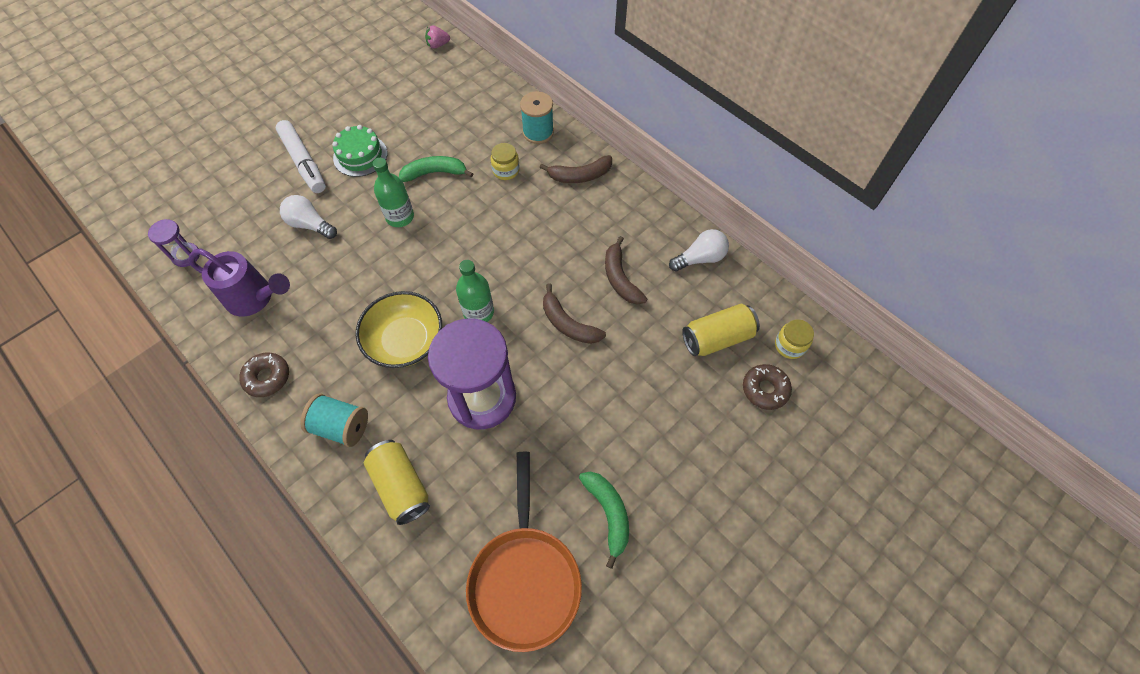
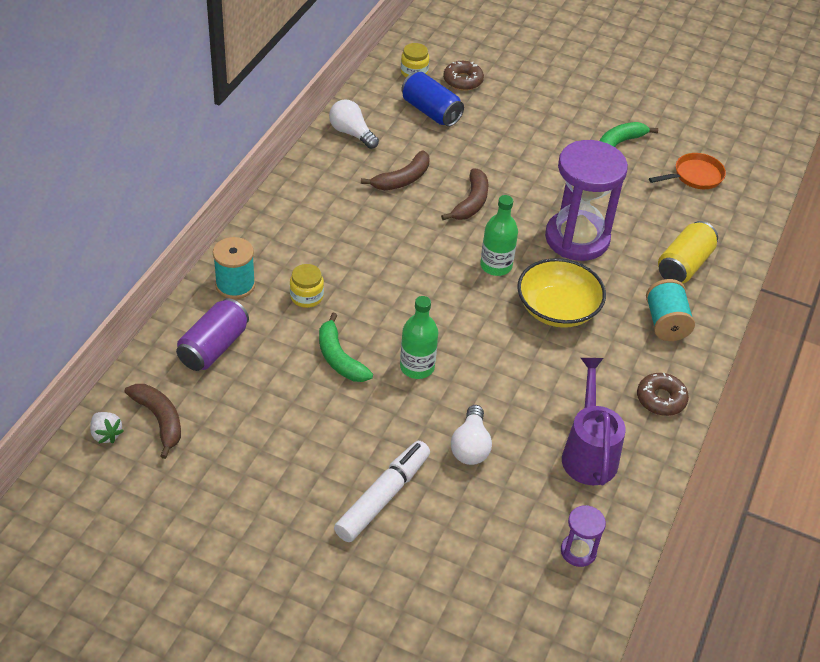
camera: 115 degrees left, 15 degrees down
(360, 155) = (345, 441): green cake -> none
(438, 45) = (106, 434): pink strawberry -> white strawberry
(482, 108) = (213, 347): none -> purple can
(524, 579) = (695, 176): orange pan -> orange pan, size x0.56
(580, 176) = (287, 235): brown banana -> brown banana (159, 420)
(717, 338) = (431, 111): yellow can -> blue can

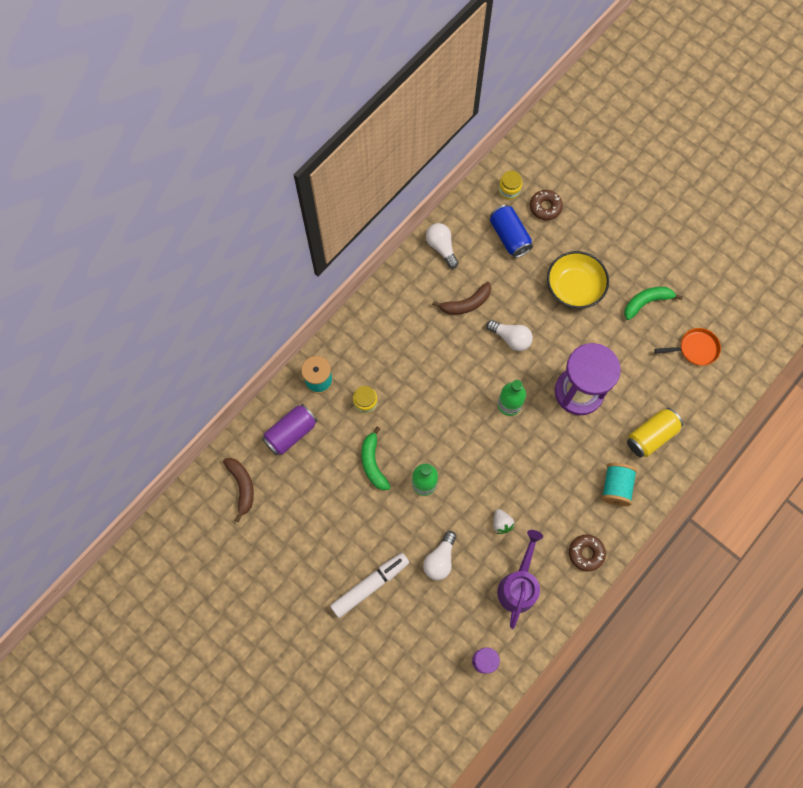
camera: 20 degrees right, 25 degrees up
(106, 434) = (206, 490): white strawberry -> white strawberry (501, 523)
(471, 202) = (510, 338): brown banana -> white light bulb
(557, 309) = (540, 455): yellow bowl -> yellow bowl (574, 287)

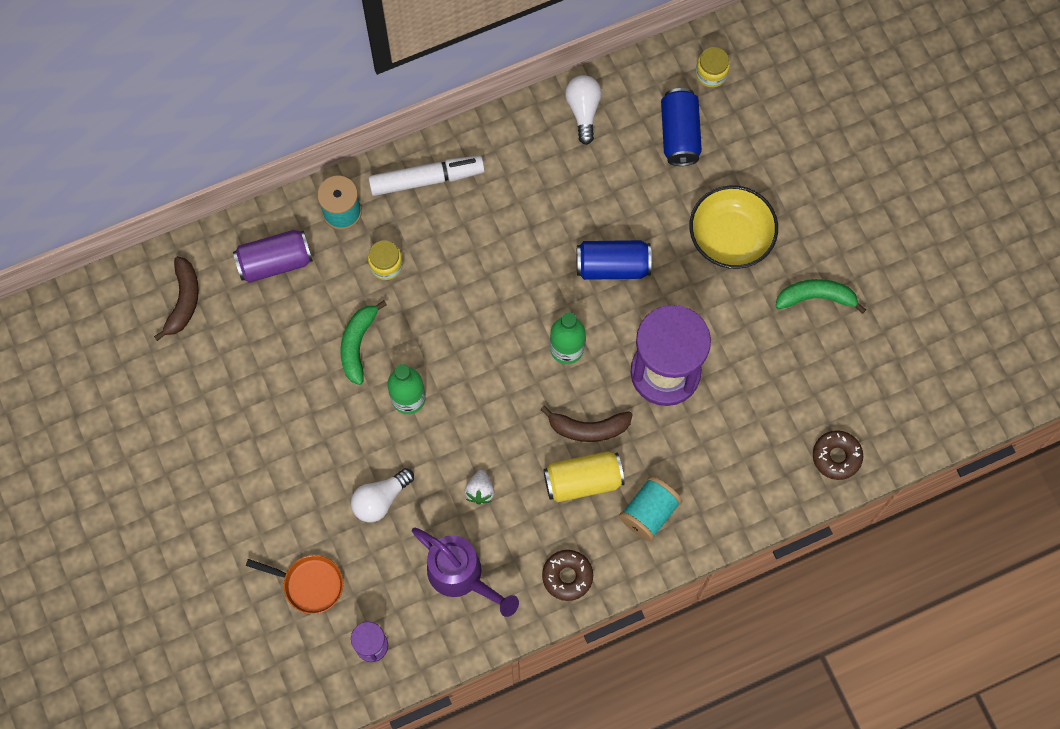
camera: 25 degrees right, 0 degrees up
(370, 585) = (279, 490): white marker -> white marker (426, 179)
(466, 304) = (578, 197): brown banana -> brown banana (588, 428)
(510, 338) = (612, 266): white light bulb -> blue can
(518, 586) = (461, 576): purple watering can -> purple watering can turned 90 degrees clockwise
(545, 207) = (747, 116): brown donut -> brown donut (836, 457)
(651, 436) = (729, 470): yellow can -> yellow can (583, 481)
(695, 349) = (849, 385): orange pan -> orange pan (309, 584)

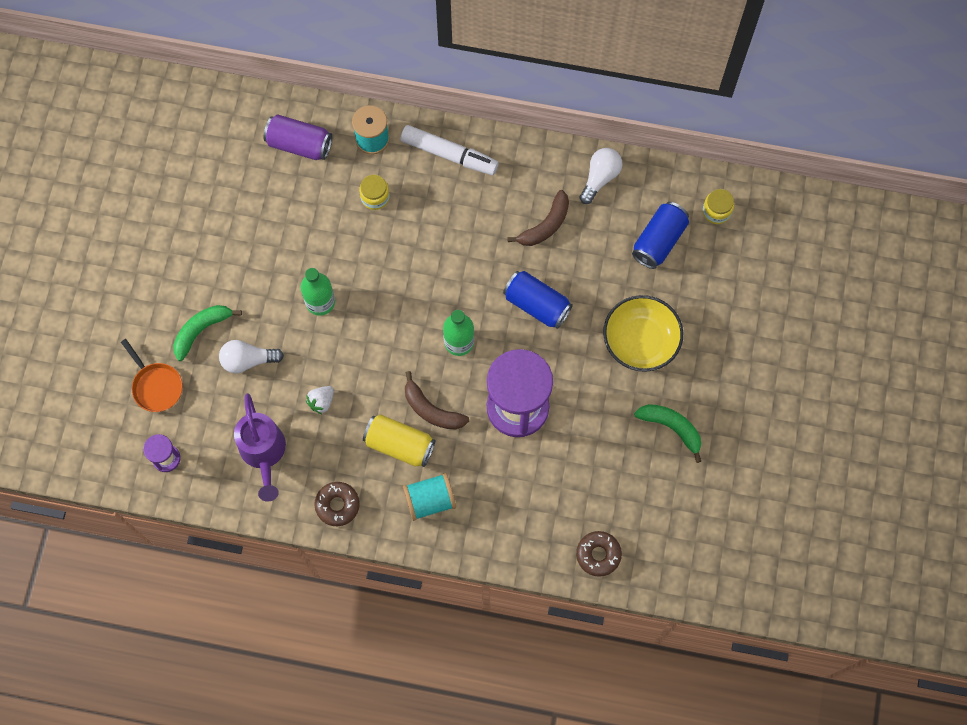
camera: 35 degrees right, 0 degrees up
(183, 301) = (217, 130): brown banana -> brown banana (545, 225)
(358, 344) = (313, 240): green banana -> green banana (201, 330)

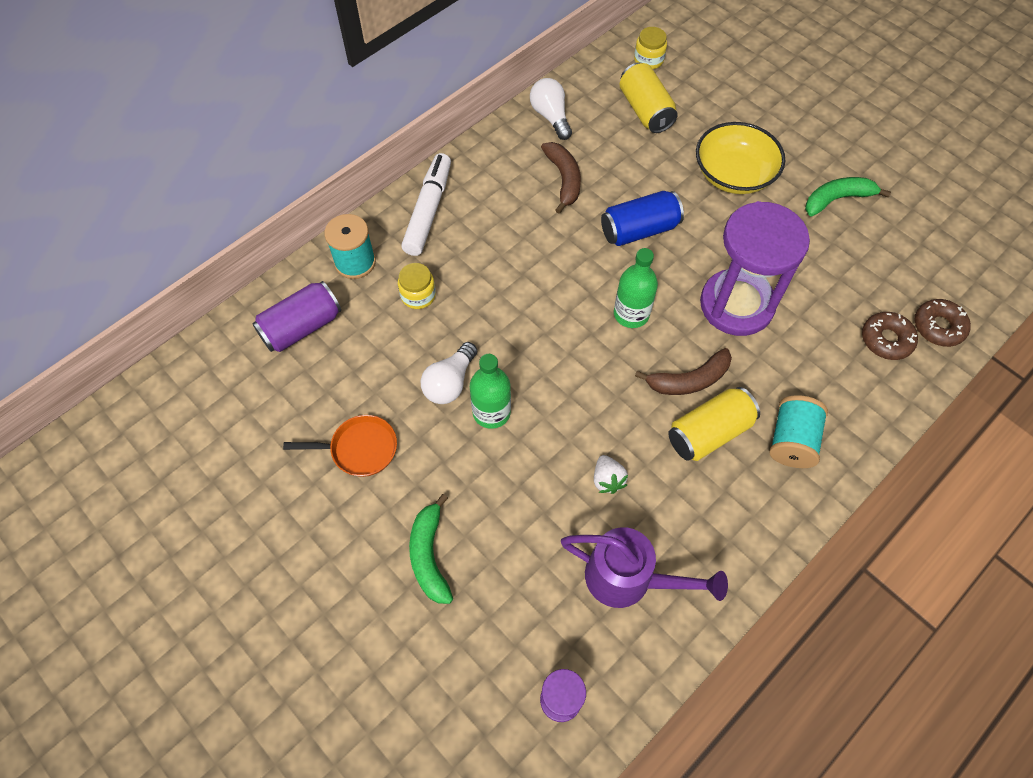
camera: 55 degrees left, 10 degrees down
(156, 386) = (459, 653): orange pan -> orange pan (359, 449)
(248, 360) = (503, 526): white light bulb -> white light bulb (450, 382)
(337, 505) = (742, 537): brown donut -> brown donut (886, 340)
(449, 154) = (428, 210): white marker -> white marker turned 45 degrees counterclockwise
(659, 241) = (645, 110): blue can -> yellow can

